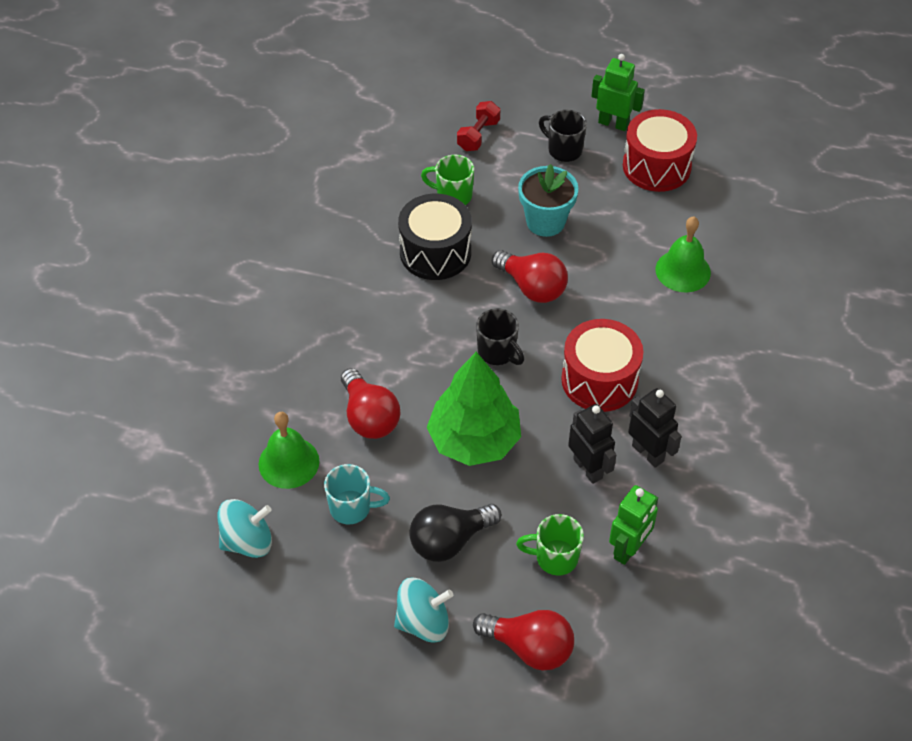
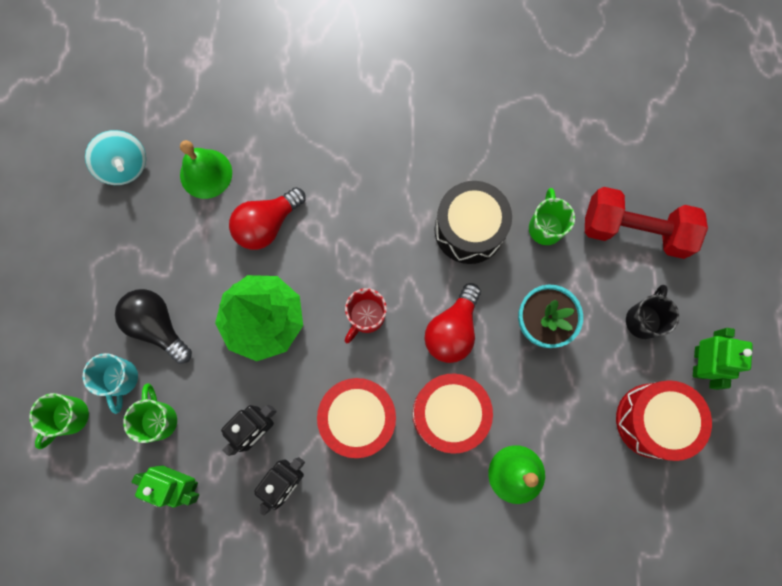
camera: 75 degrees right, 25 degrees up
(352, 508) = (172, 237): turquoise mug -> turquoise mug (121, 379)
(423, 622) = (77, 325): turquoise spinning top -> none
(478, 135) = (635, 230): red dumbbell -> red dumbbell, size x1.85
(497, 352) = (366, 317): black mug -> red mug
(529, 647) = (70, 417): red light bulb -> green mug
(613, 308) = (449, 414): none -> red drum

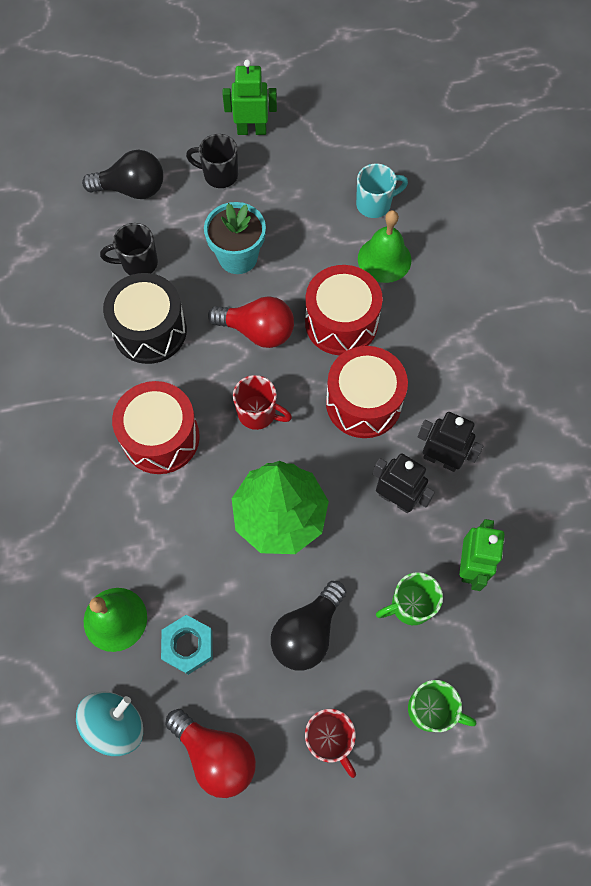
camera: 100 degrees left, 10 degrees down
(70, 328) = (329, 739): none -> red mug
(121, 379) = (376, 660): turquoise mug -> turquoise mug (374, 204)
(170, 228) = (188, 646): none -> turquoise nut
(267, 224) = (170, 535): red light bulb -> red light bulb (216, 755)
(545, 227) = (138, 263): green mug -> black mug
(635, 230) = (132, 189): red dumbbell -> black light bulb
(652, 420) = (311, 160): red drum -> red drum (161, 437)

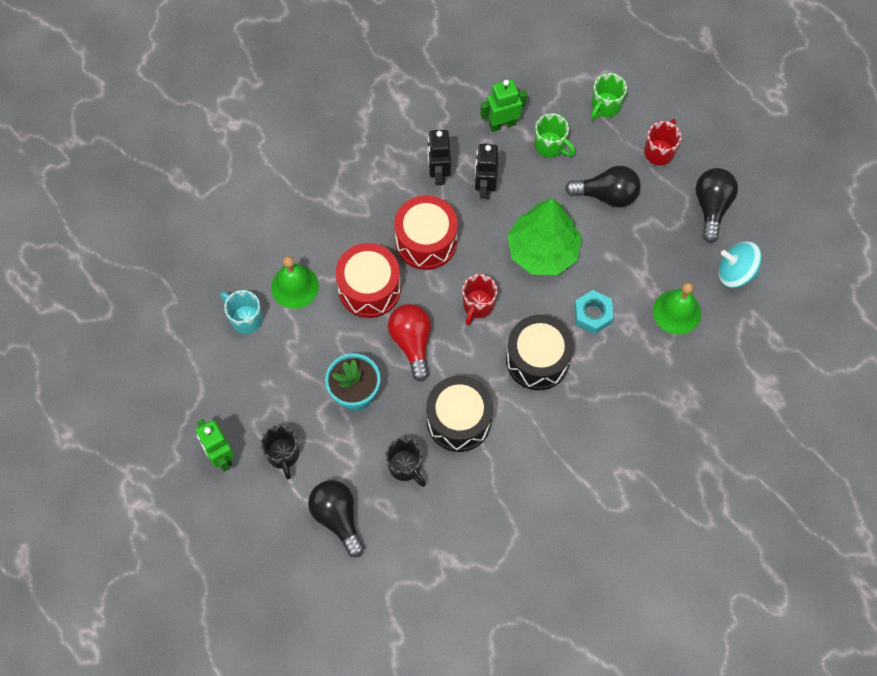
camera: 120 degrees left, 0 degrees up
(161, 437) = (537, 360): red drum -> black drum
(188, 646) = (662, 258): turquoise nut -> turquoise nut (592, 314)
(216, 755) = (711, 207): red light bulb -> black light bulb
(258, 413) = (478, 305): red mug -> red mug turned 150 degrees counterclockwise
(431, 709) = (605, 106): green mug -> green mug turned 135 degrees counterclockwise

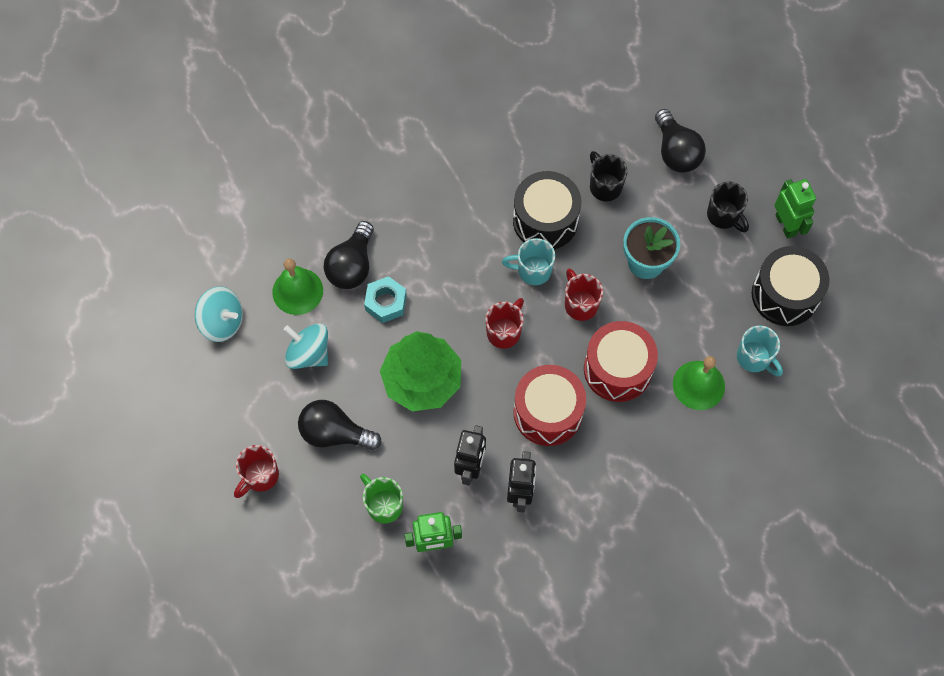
camera: 170 degrees left, 0 degrees up
(283, 455) = (724, 216): black mug -> black mug turned 150 degrees clockwise
(412, 342) = (580, 304): red light bulb -> red mug
(462, 367) = (533, 270): none -> turquoise mug
(537, 360) = (454, 266): black drum -> black drum (785, 295)
(605, 106) = (306, 546): green mug -> none
(649, 257) = (309, 353): none -> turquoise spinning top
(711, 207) = (223, 399): black light bulb -> black light bulb (352, 266)

